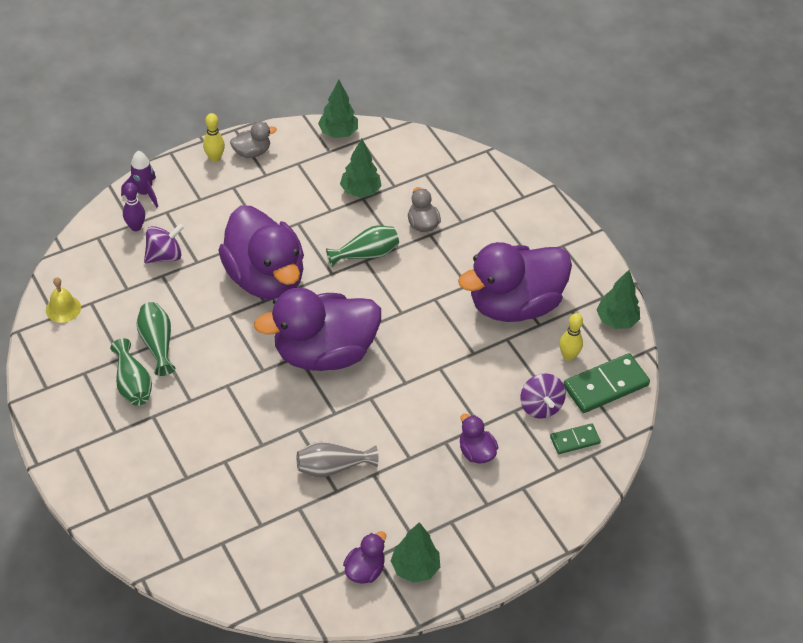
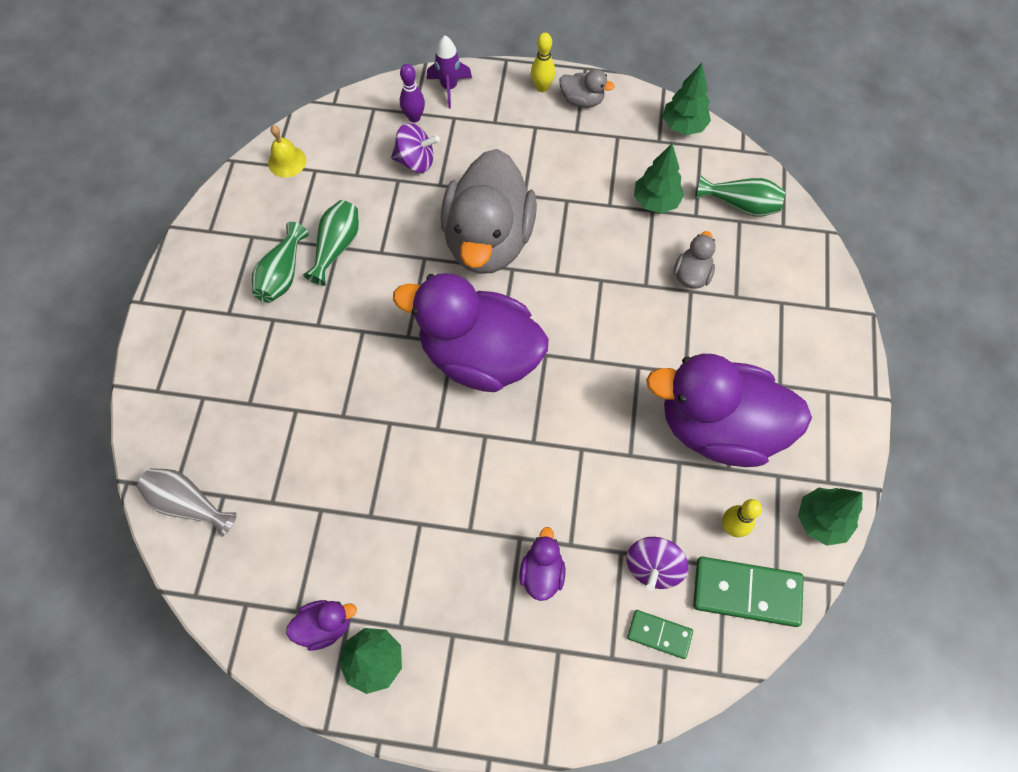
camera: 40 degrees right, 15 degrees up
(265, 278) = (488, 240): purple duck -> grey duck
(332, 467) = (387, 487): grey vase -> grey vase (188, 503)
(366, 254) = (607, 274): green vase -> green vase (741, 205)

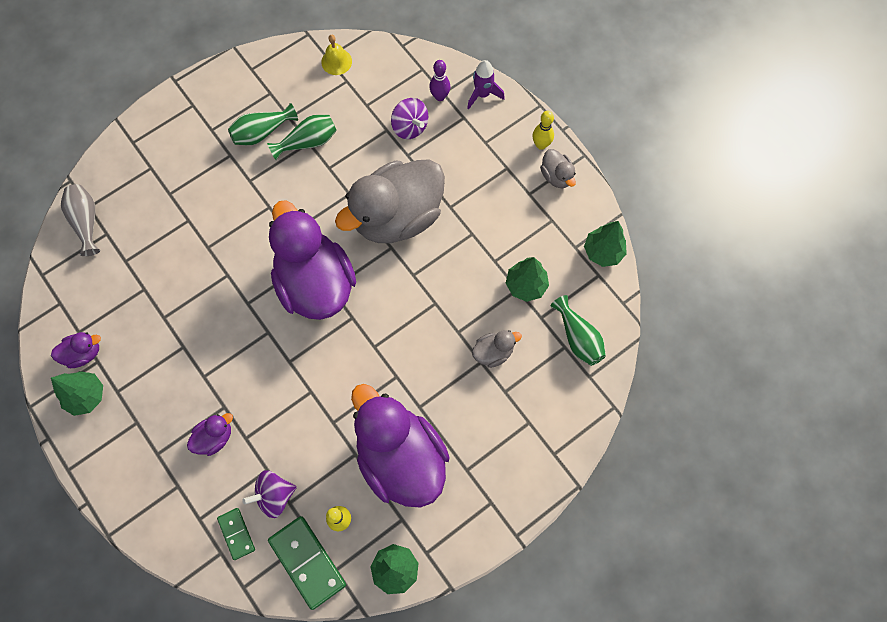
camera: 45 degrees right, 5 degrees up
(325, 626) = (83, 353): purple duck -> purple duck turned 45 degrees counterclockwise

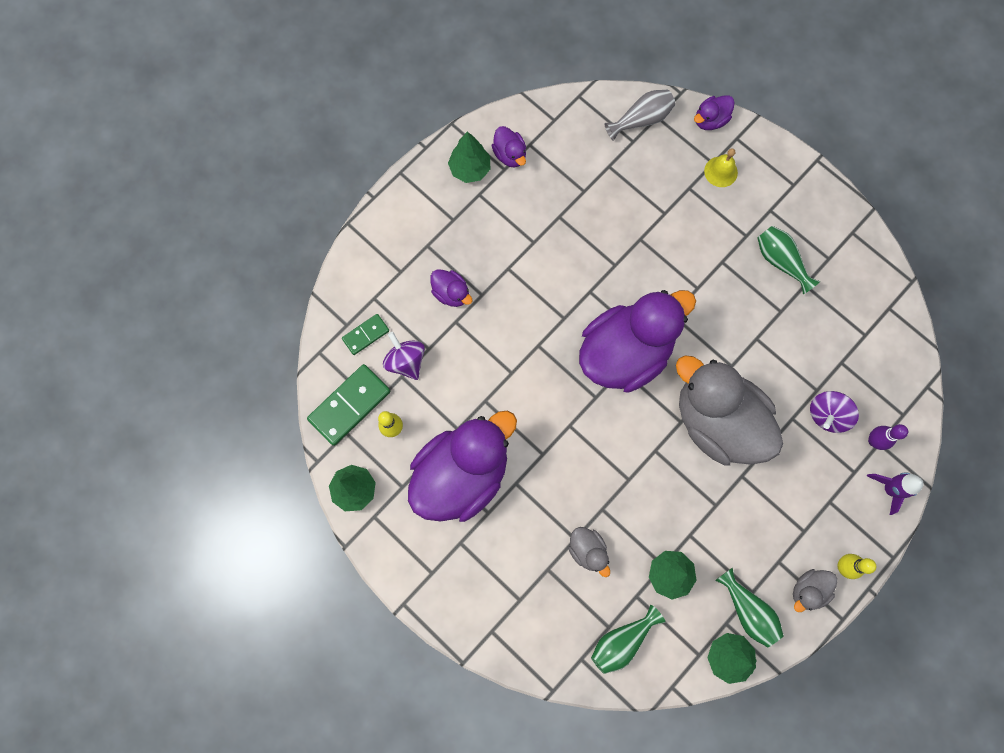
camera: 80 degrees right, 5 degrees up
(107, 161) = (710, 120): none -> purple duck
(308, 142) = (781, 310): green vase -> green vase (747, 610)
(336, 61) = (886, 319): yellow bell -> yellow bell (720, 171)

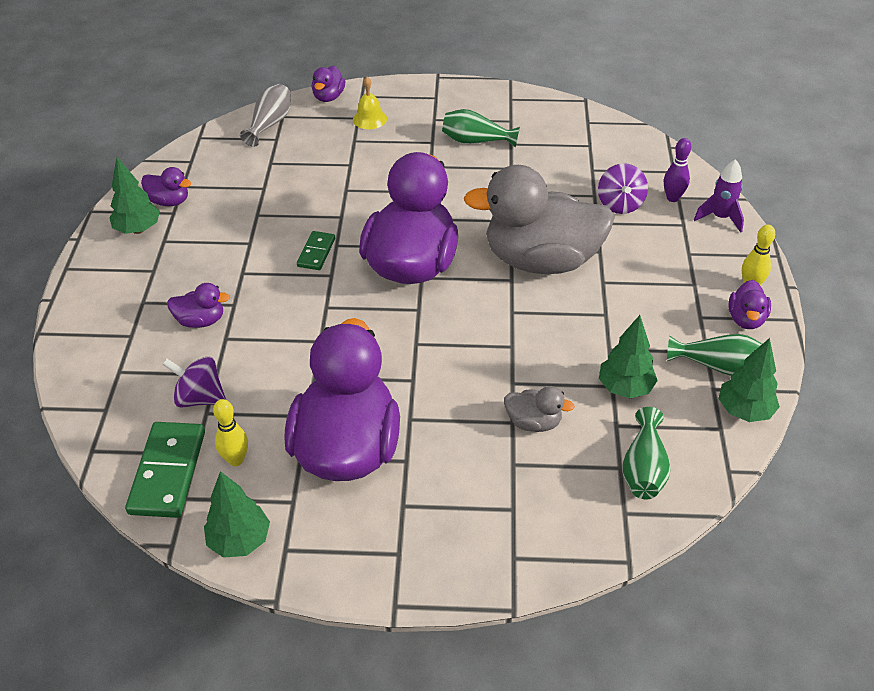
camera: 40 degrees left, 30 degrees down
(366, 335) = (135, 404): green domino -> green domino (316, 252)
(808, 590) = (746, 319): grey duck -> purple duck

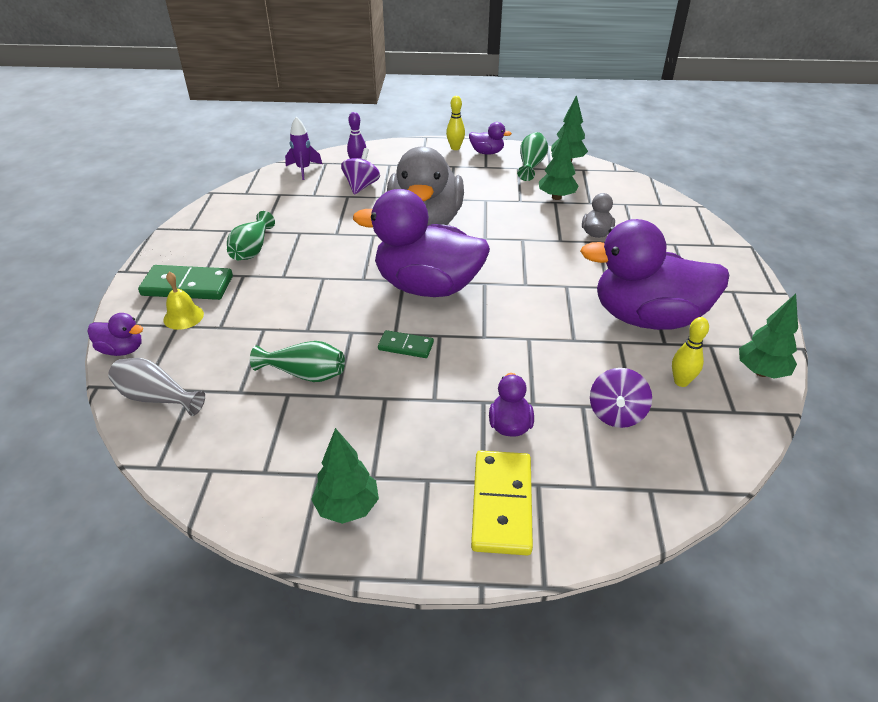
camera: 90 degrees left, 5 degrees down
(117, 312) = (501, 504): none -> yellow domino
(168, 472) = (711, 426): green domino -> green domino (187, 286)
(169, 201) = (294, 481): purple duck -> none
(620, 204) = (361, 186): purple spinning top -> purple spinning top turned 75 degrees counterclockwise
(643, 469) = (624, 196): green vase -> green vase (305, 374)
(720, 218) = (384, 151): purple rocket -> purple rocket (303, 169)

